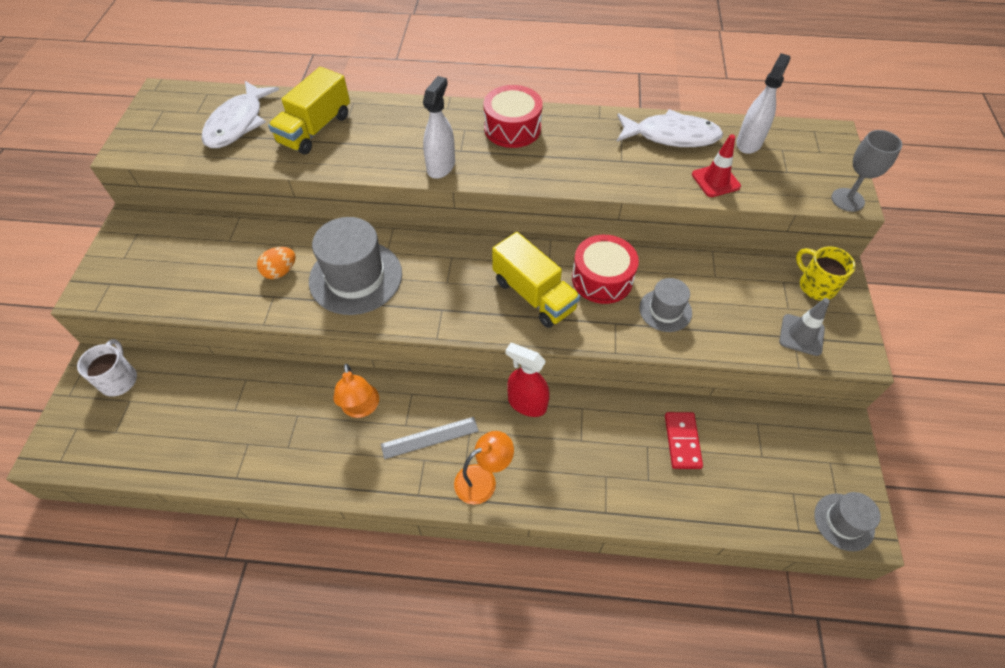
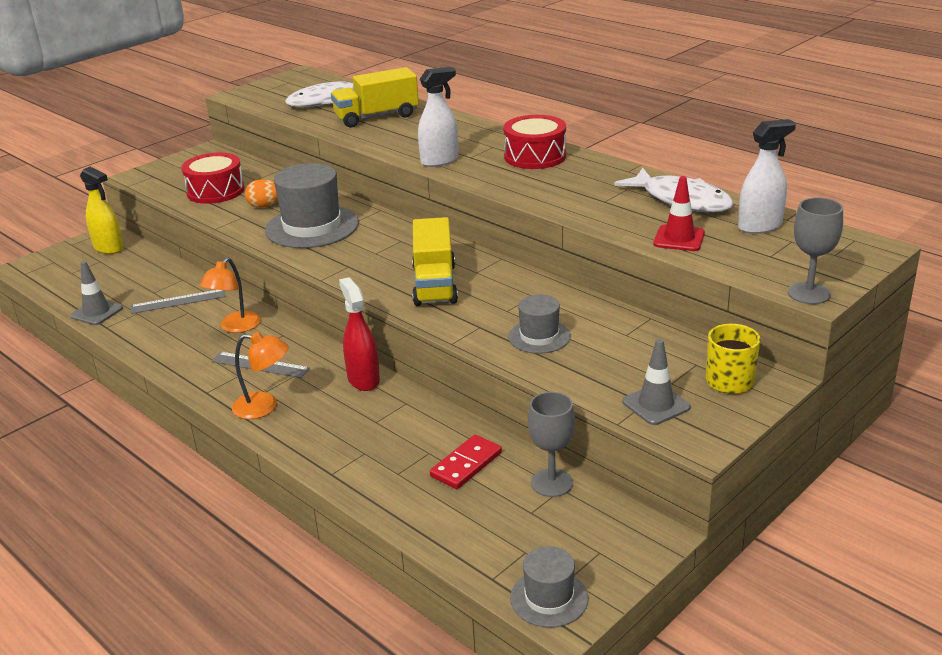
camera: 40 degrees right, 25 degrees down
(119, 379) = (109, 248): white mug -> yellow spray bottle
(205, 466) = (97, 312): none -> grey traffic cone
(272, 408) = (178, 301): none -> grey ruler
(602, 279) = (510, 297): red drum -> red drum (215, 191)
(747, 422) = (552, 483): none -> grey goblet

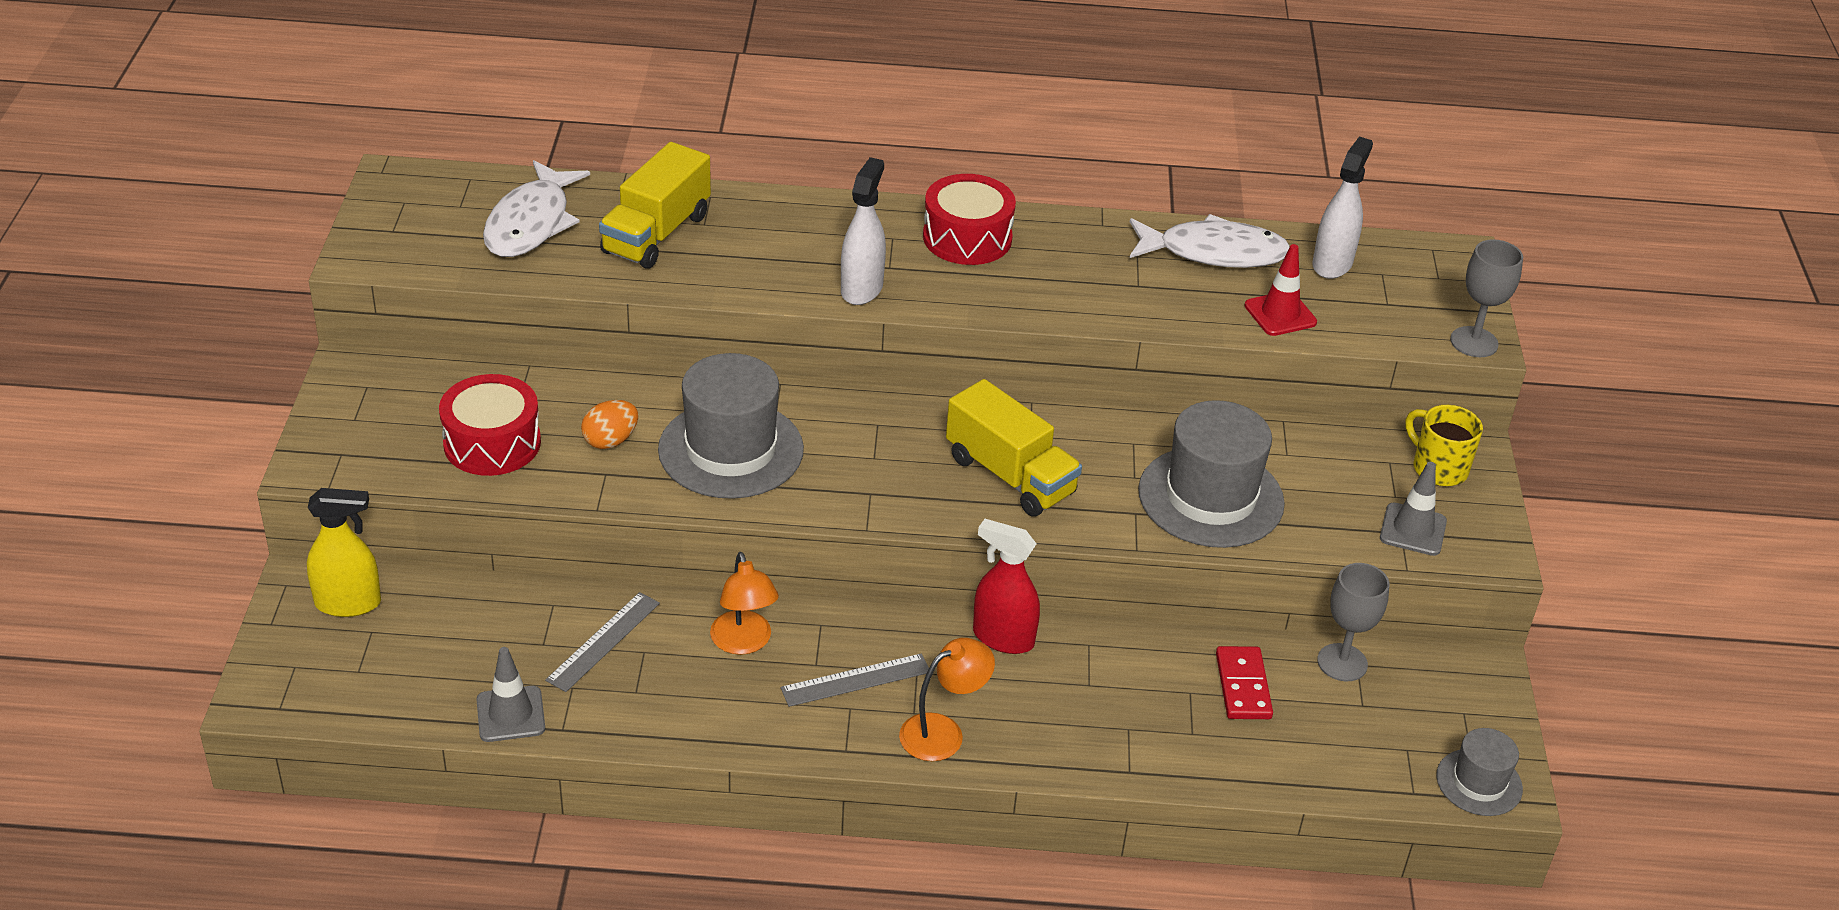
camera: 45 degrees left, 10 degrees up
(539, 336) = (1210, 497): grey hat -> grey hat, size x1.83

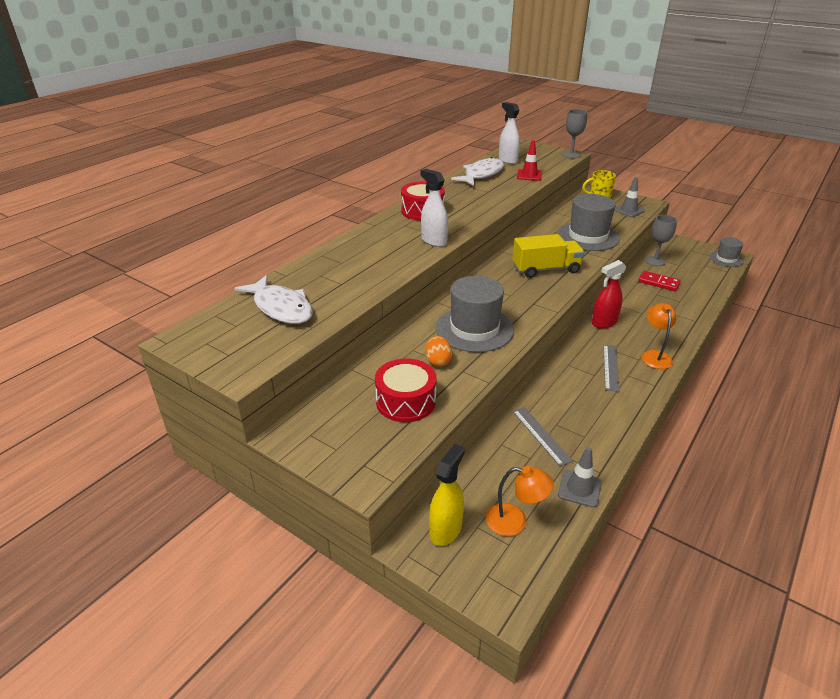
camera: 55 degrees left, 5 degrees down
(656, 234) = (334, 276): yellow truck -> none
(744, 643) = (568, 390): orange lamp -> orange lamp (515, 521)

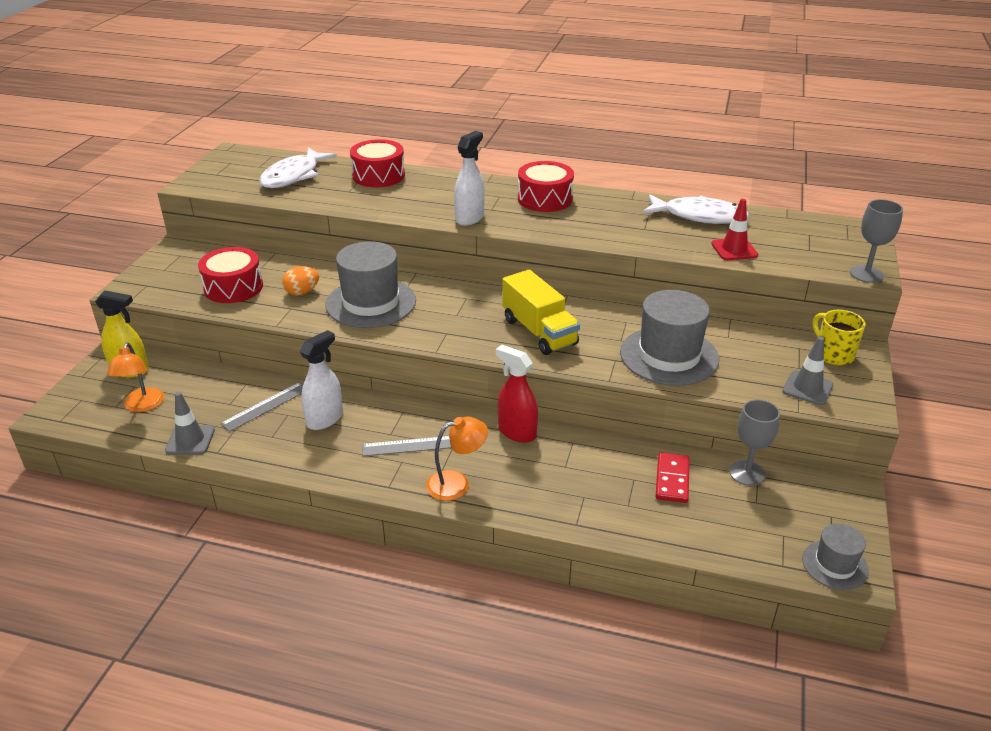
camera: 70 degrees right, 0 degrees up
(322, 266) = (378, 175): none -> red drum
(508, 160) = (776, 227): white spray bottle -> white spray bottle (325, 419)

